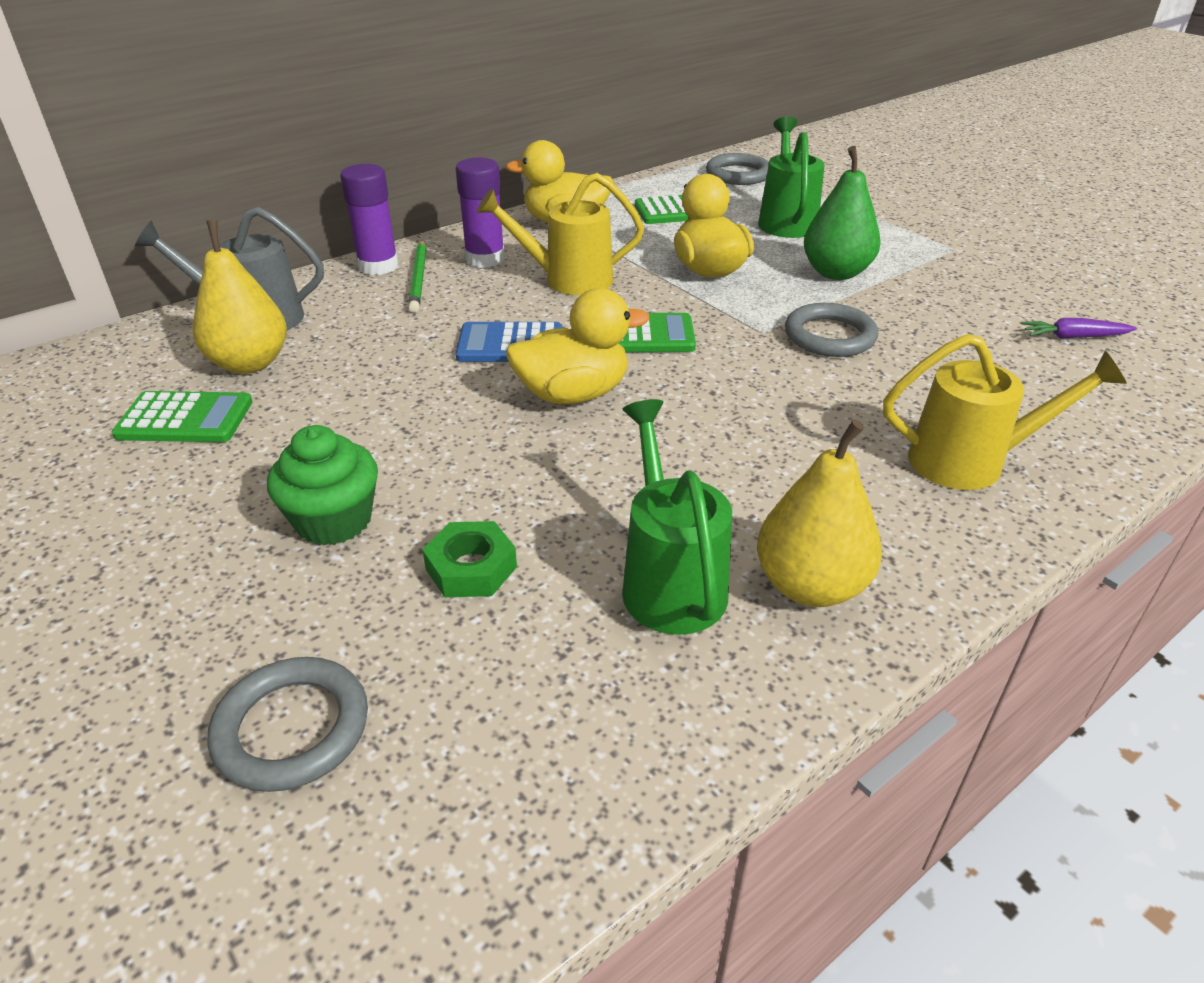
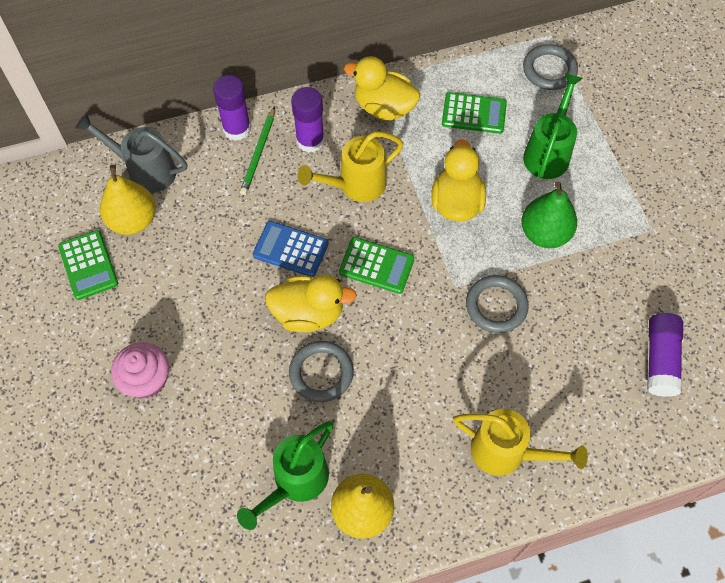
camera: 20 degrees right, 25 degrees up
(185, 419) = (88, 265): green calculator -> green calculator turned 45 degrees clockwise
(292, 728) = (97, 510): grey ring -> grey ring (321, 373)
(334, 520) = (146, 380): green cupcake -> pink cupcake
(471, 568) = (203, 439): green nut -> none
(567, 280) = (355, 185): yellow watering can -> yellow watering can turned 45 degrees counterclockwise
(669, 580) = (295, 482): green watering can -> green watering can turned 150 degrees counterclockwise
(1073, 337) = (660, 360): purple carrot -> purple glue stick

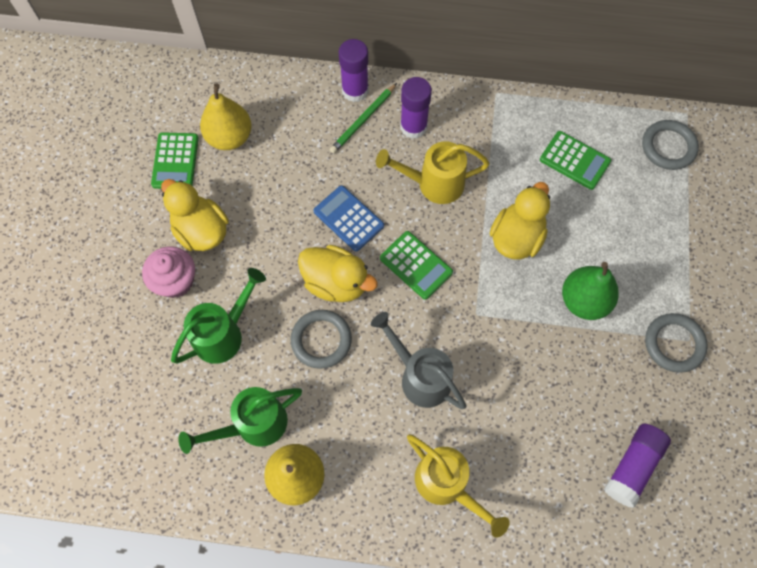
camera: 25 degrees right, 5 degrees up
(145, 170) = (260, 97): grey watering can -> grey watering can (420, 376)
(384, 107) = (495, 122): yellow duck -> yellow duck (201, 231)
(496, 306) = (505, 348): grey ring -> grey ring (674, 344)
(548, 152) = (627, 225): green watering can -> green watering can (224, 333)

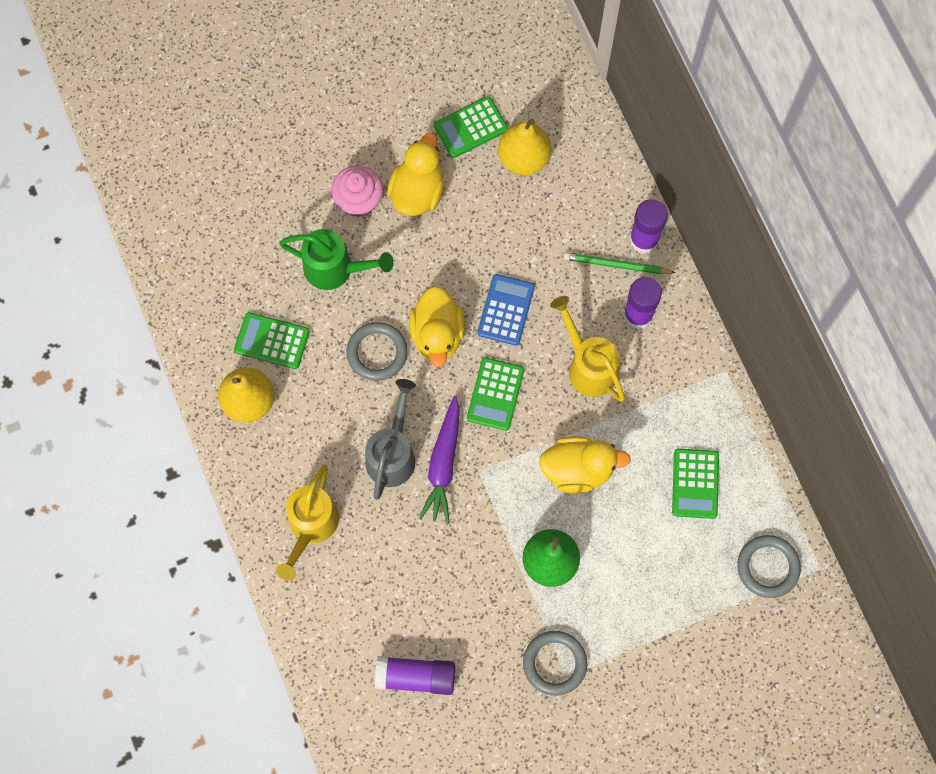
camera: 60 degrees right, 5 degrees up
(253, 425) = (272, 341): green watering can -> green calculator
(453, 339) = (443, 464): none -> purple carrot

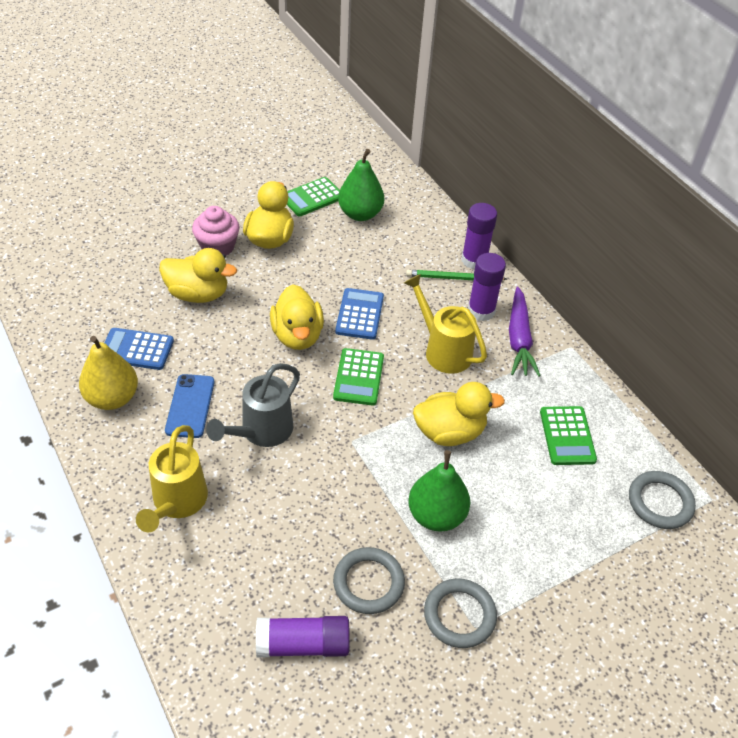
camera: 10 degrees left, 25 degrees down
(272, 341) = (136, 349): green calculator -> blue calculator
(324, 417) = (190, 406): none -> blue phone
(336, 269) = (198, 294): green watering can -> yellow duck
(377, 353) = (240, 352): grey ring -> grey ring (368, 583)
(393, 453) = (261, 432): grey watering can -> grey watering can turned 150 degrees counterclockwise
(443, 464) = (314, 437): purple carrot -> purple carrot (519, 339)
(523, 158) = (360, 214): yellow pear -> green pear

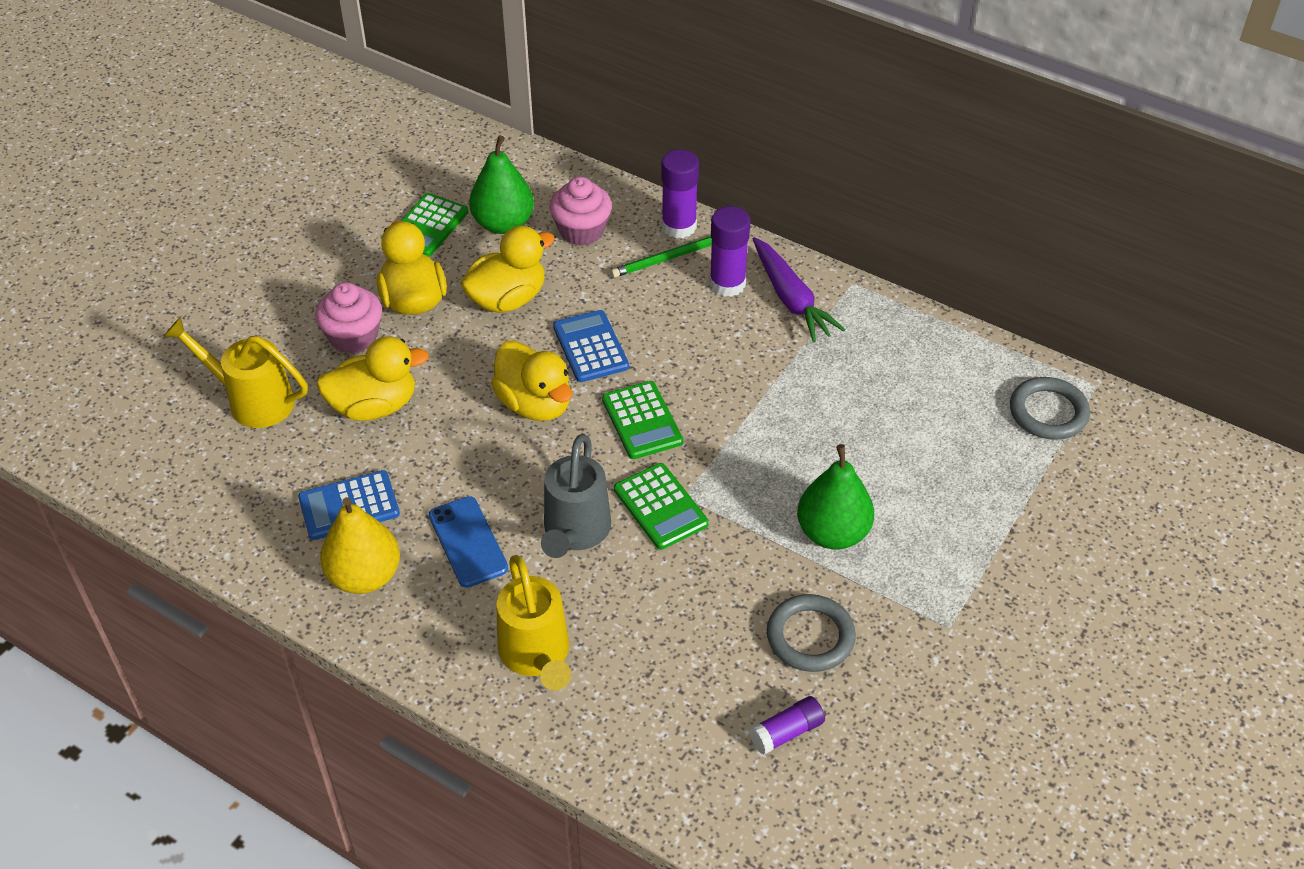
camera: 25 degrees left, 0 degrees up
(303, 644) = (786, 732): purple glue stick -> purple glue stick, size x0.64
(407, 238) = (581, 231): none -> pink cupcake
(443, 350) = (715, 348): yellow watering can -> yellow watering can (252, 400)
(449, 432) = (786, 437): yellow duck -> yellow duck (507, 299)
(459, 615) = (925, 623): grey ring -> none
(567, 436) = (912, 385): green calculator -> green calculator (660, 507)

